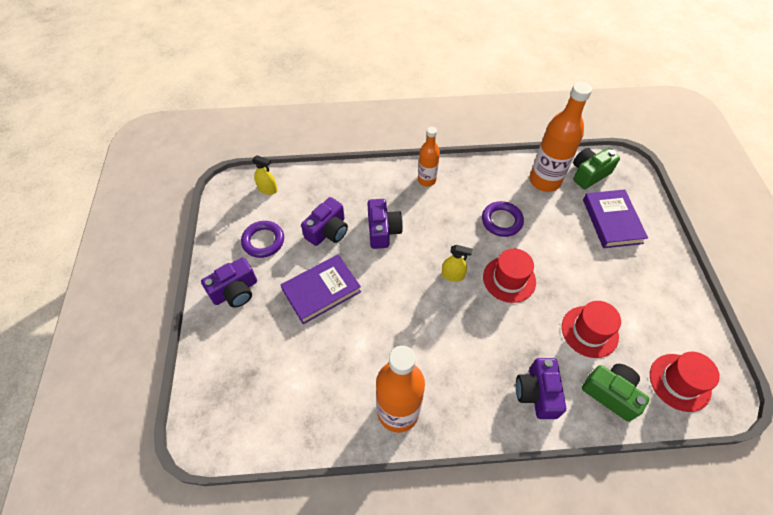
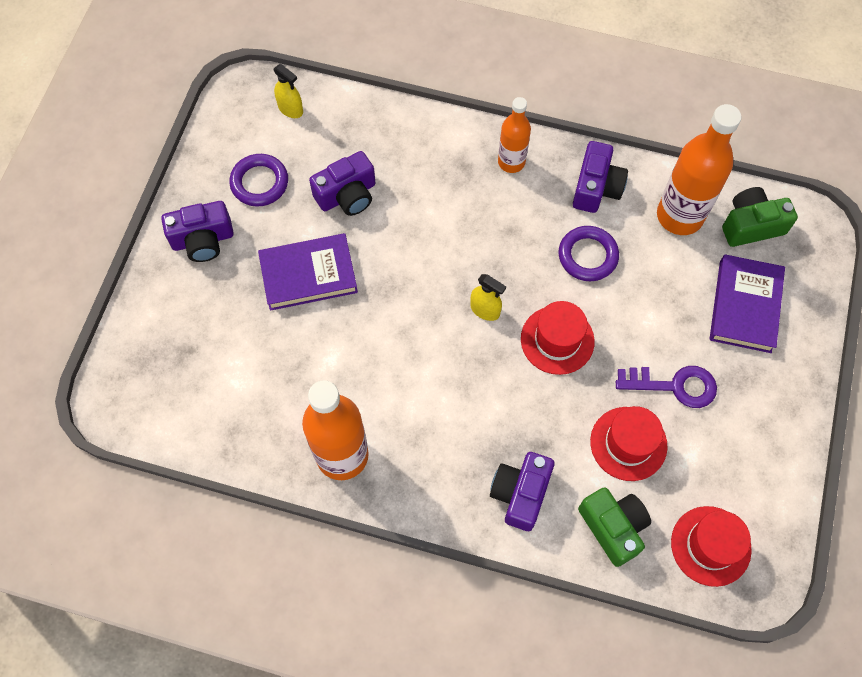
camera: 20 degrees right, 10 degrees up
(383, 230) = (419, 218): purple camera -> purple camera (596, 187)
(597, 283) = (674, 385): none -> purple key

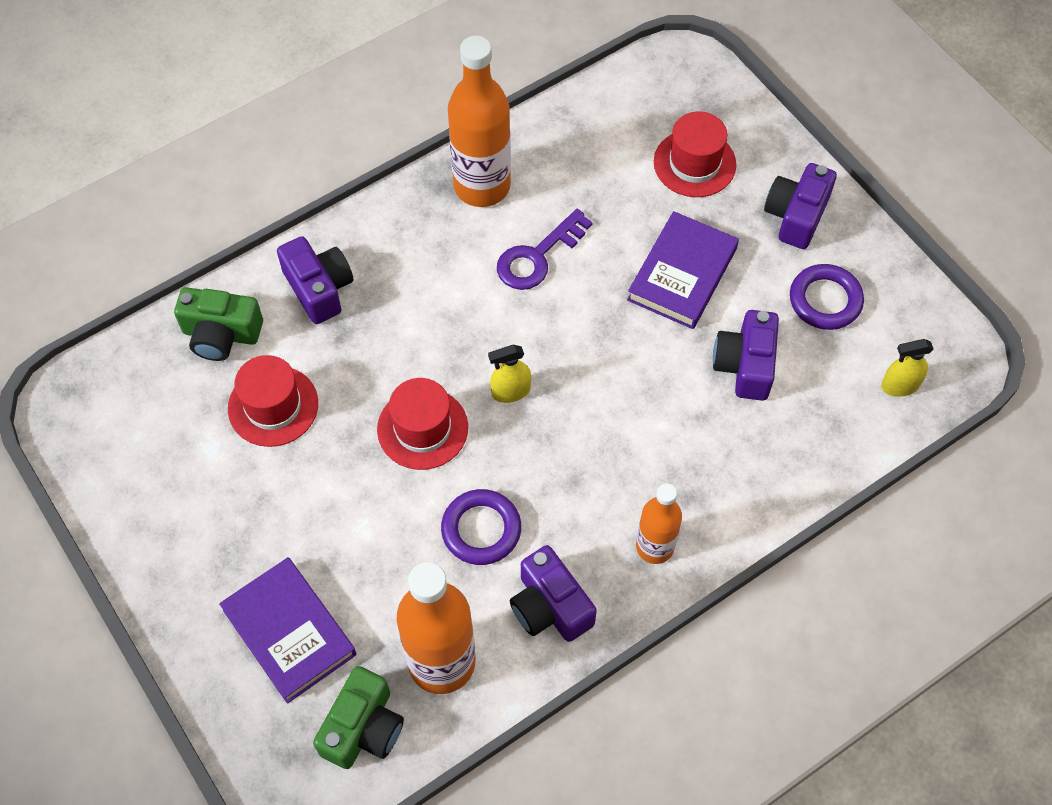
camera: 130 degrees right, 5 degrees down
(674, 385) = (282, 491): purple key -> purple key (537, 257)
(710, 546) = (129, 395): red hat -> red hat (694, 163)

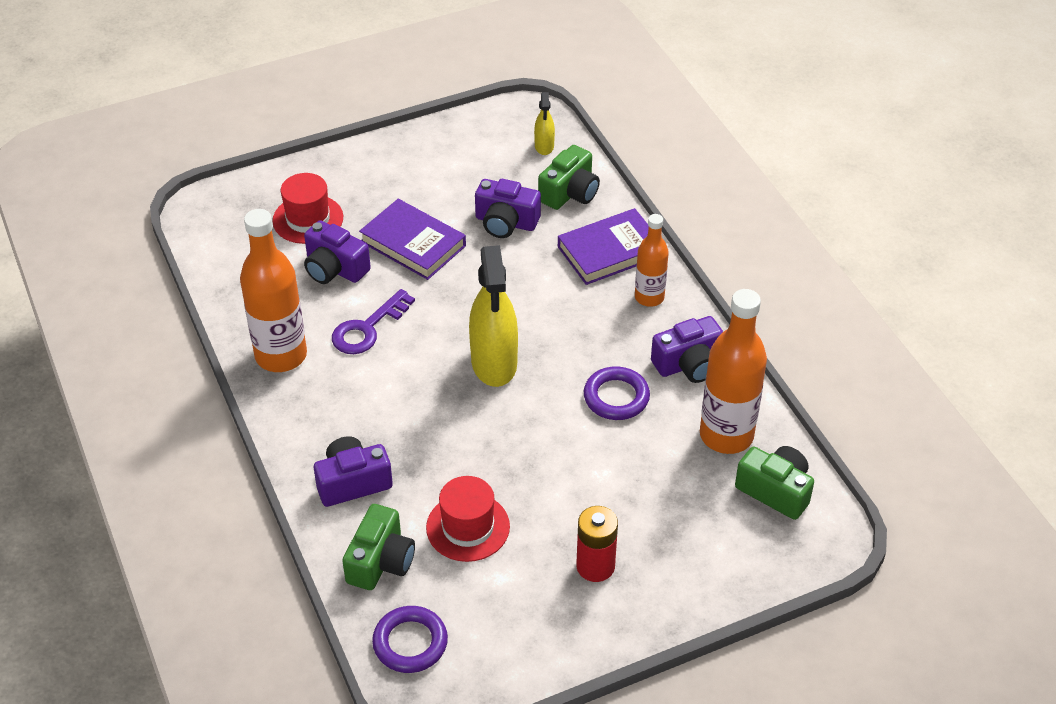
camera: 80 degrees left, 15 degrees down
(233, 540) = (595, 566): none -> red battery
(289, 632) = (687, 532): purple book -> purple book (610, 251)
(422, 428) = (515, 424): red hat -> none
(510, 391) = (494, 363): yellow spray bottle -> yellow spray bottle, size x2.07
(537, 257) = (367, 328): purple key -> purple key turned 75 degrees clockwise
(796, 216) = (379, 171): purple camera -> purple camera (335, 268)
(820, 429) = (570, 193): none -> green camera
(825, 300) = (461, 170): purple ring -> purple ring (410, 643)

